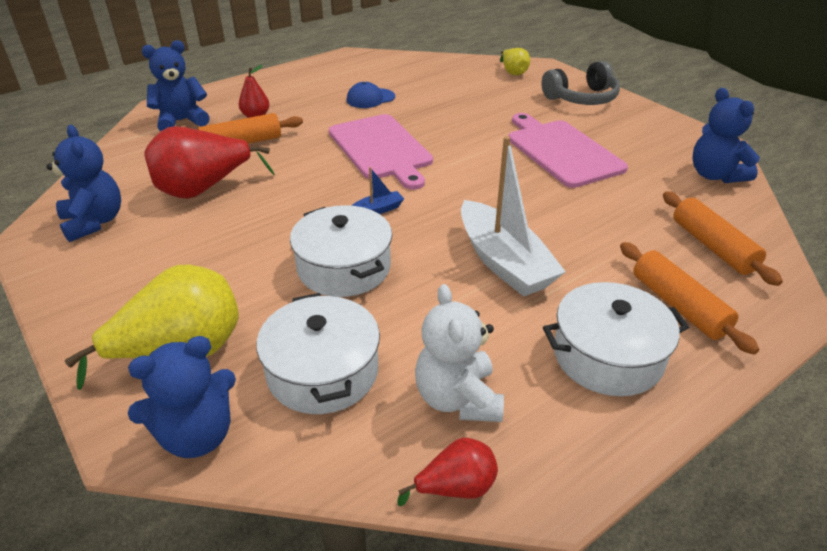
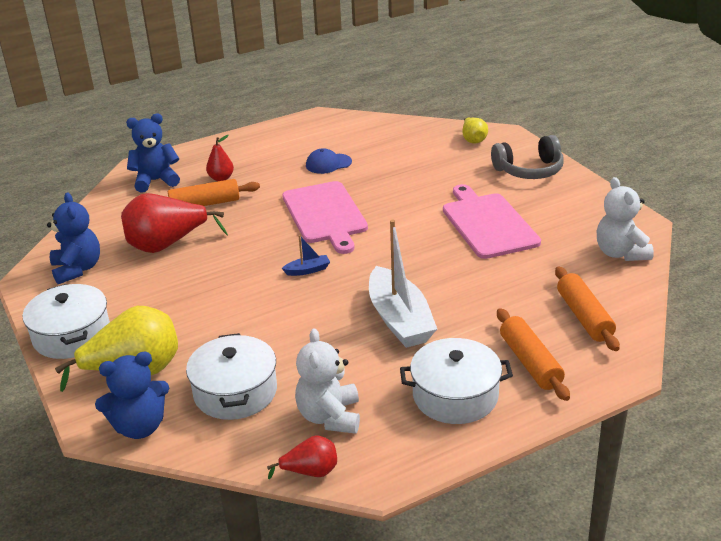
camera: 10 degrees right, 5 degrees down
(344, 267) = (268, 316): white pot -> white pot (72, 335)
(715, 175) = (620, 253): blue teddy bear -> white teddy bear

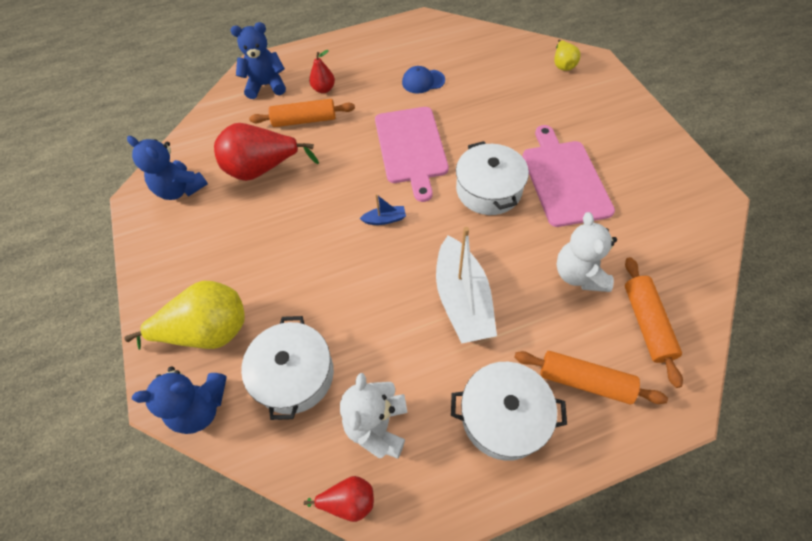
camera: 10 degrees right, 25 degrees up
(72, 335) = (161, 274): white pot -> white pot (488, 190)
(77, 269) = (180, 189): blue teddy bear -> blue teddy bear turned 135 degrees clockwise
(529, 170) = (613, 112): grey headphones -> none
(530, 362) = (584, 381): orange rolling pin -> orange rolling pin turned 60 degrees counterclockwise
(620, 253) = (693, 238): white teddy bear -> white teddy bear (579, 274)

